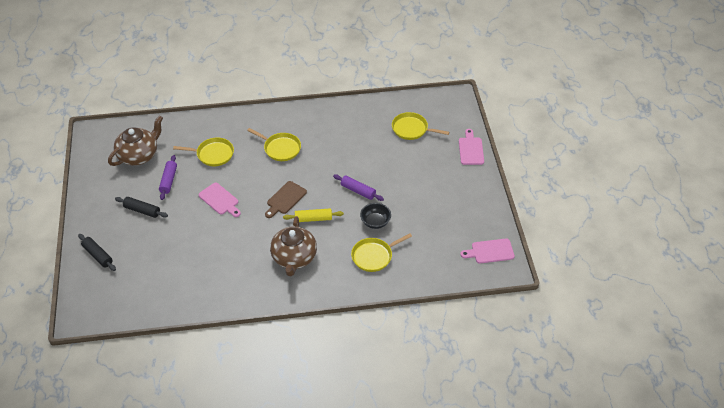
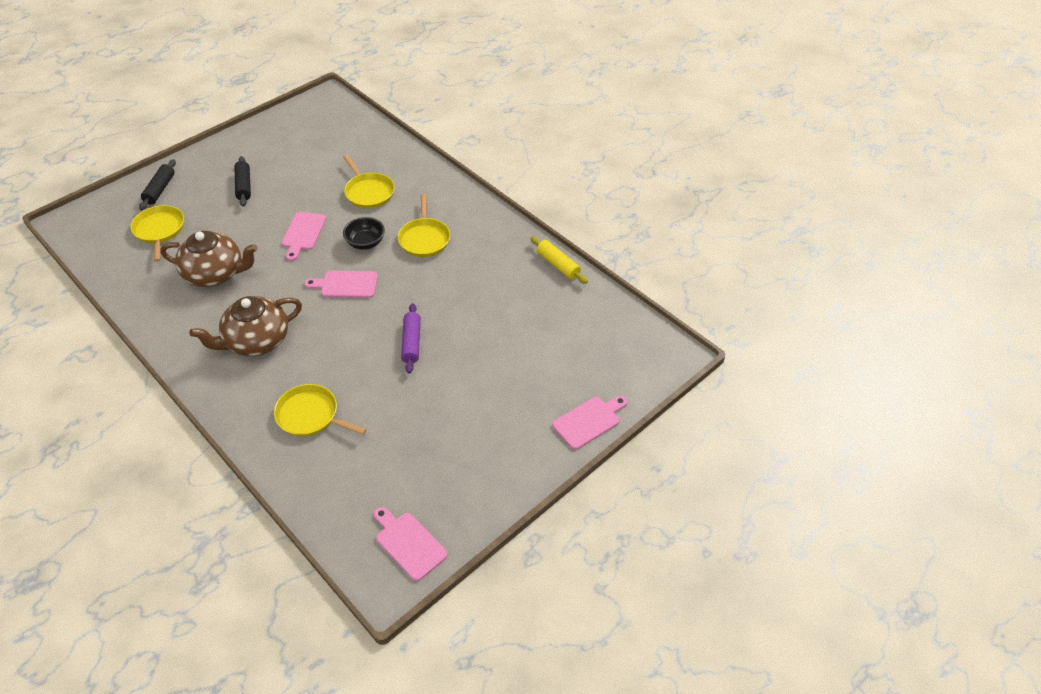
camera: 55 degrees right, 0 degrees up
(139, 155) = (321, 142): brown teapot -> brown teapot (215, 274)
(168, 180) = (302, 181): purple rolling pin -> none
(285, 199) = (346, 285): brown cutting board -> pink cutting board
(313, 219) = (332, 325): yellow rolling pin -> yellow rolling pin (558, 265)
(375, 222) = (371, 387): black bowl -> black bowl (365, 243)
(412, 129) = (568, 339): yellow pan -> yellow pan (159, 230)

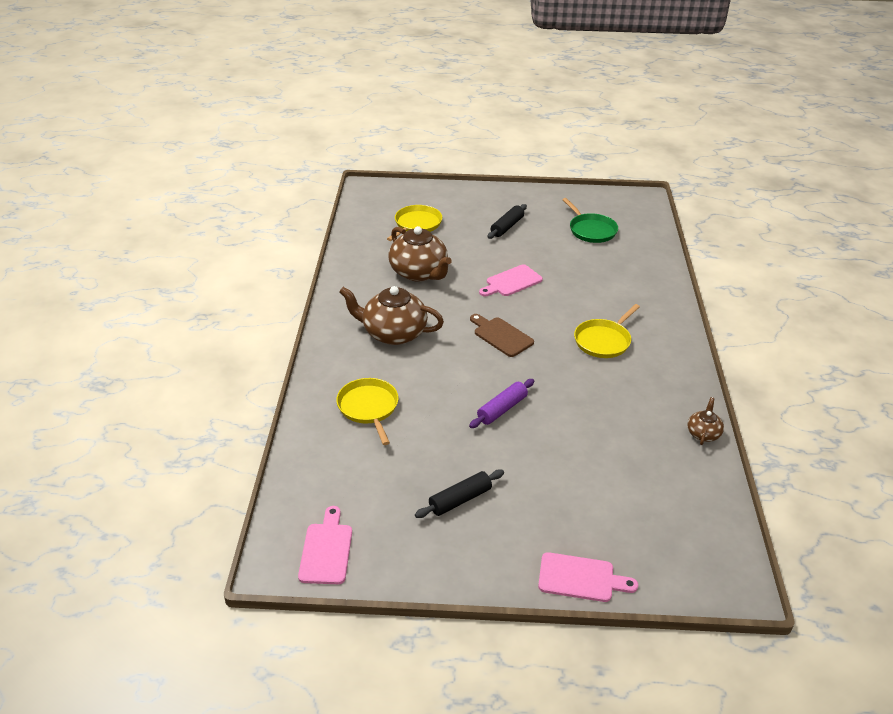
camera: 45 degrees right, 10 degrees down
(160, 189) = (447, 199): black rolling pin -> black rolling pin (460, 499)
(316, 149) = (591, 230): none -> green pan
(346, 285) = (501, 336): pink cutting board -> brown cutting board
(365, 243) = (551, 316): black bowl -> none
(368, 192) = (597, 281): yellow pan -> none
(558, 265) = (703, 433): yellow rolling pin -> brown teapot

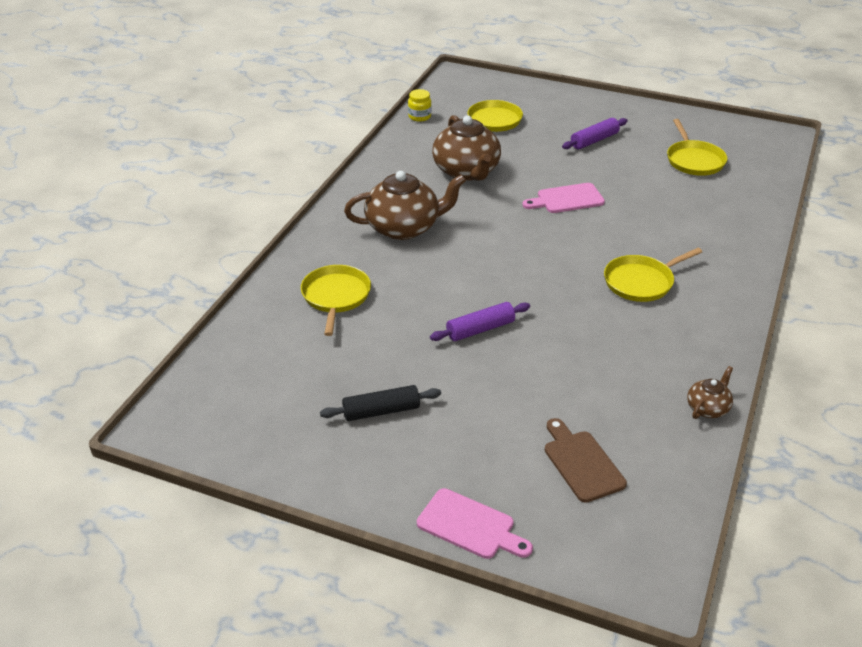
camera: 20 degrees right, 0 degrees up
(326, 550) = (214, 426): pink cutting board -> none
(354, 230) = (419, 116): none -> yellow jar
(393, 333) = (404, 228): brown teapot -> brown teapot turned 135 degrees clockwise
(501, 336) = (522, 253): brown cutting board -> brown cutting board (581, 463)
(507, 227) = (594, 140): black rolling pin -> purple rolling pin
(591, 230) = (694, 160): green pan -> yellow pan

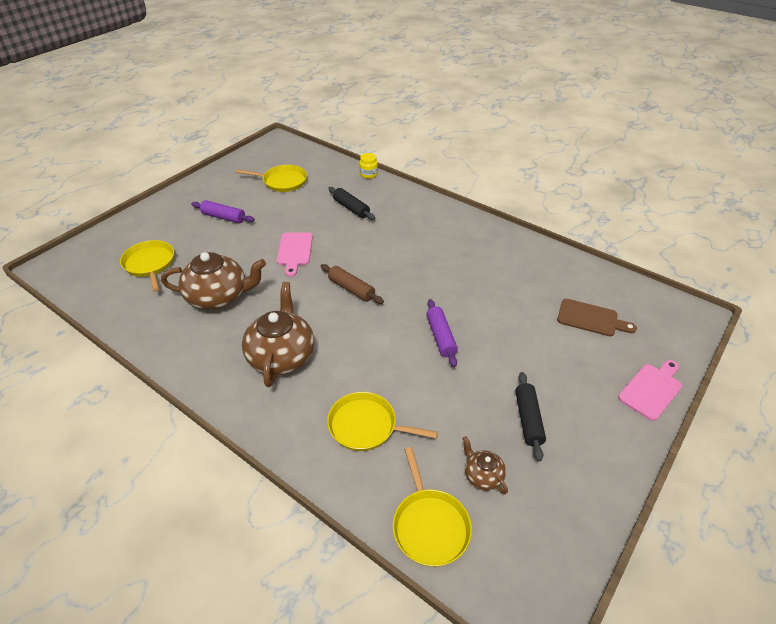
camera: 75 degrees left, 5 degrees up
(419, 116) = (101, 308): yellow jar -> yellow jar (368, 174)
(525, 251) = (351, 289): none -> brown rolling pin
(581, 463) = (591, 318): brown cutting board -> brown cutting board turned 150 degrees counterclockwise
(594, 140) = (224, 217): purple rolling pin -> purple rolling pin turned 45 degrees counterclockwise
(641, 282) = (412, 243): yellow pan -> yellow pan (429, 525)
(678, 221) = (351, 208): none -> black rolling pin
(708, 408) = (544, 251): brown teapot -> brown teapot (482, 475)

